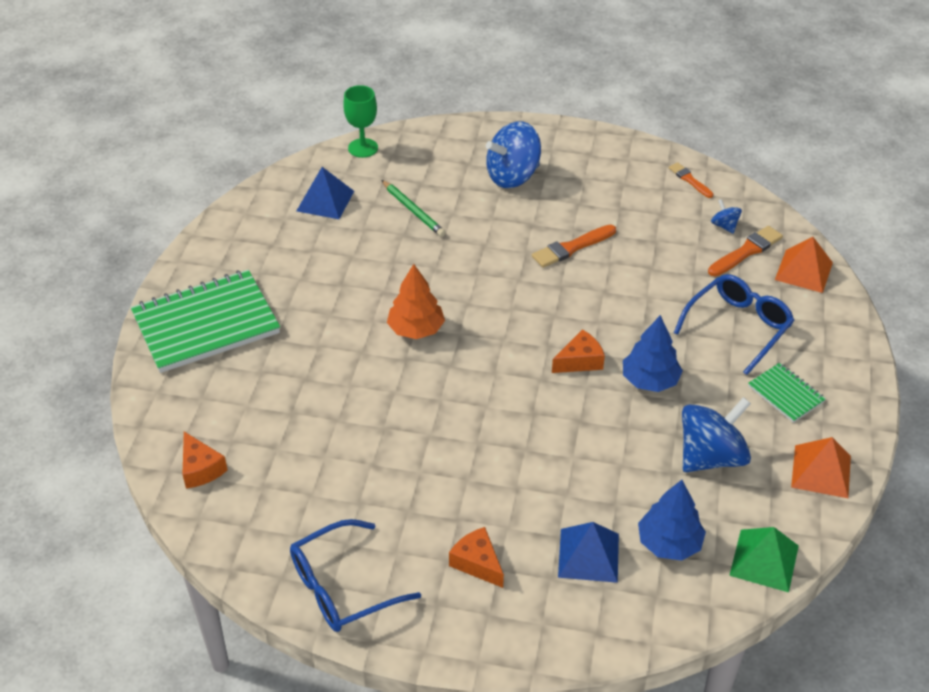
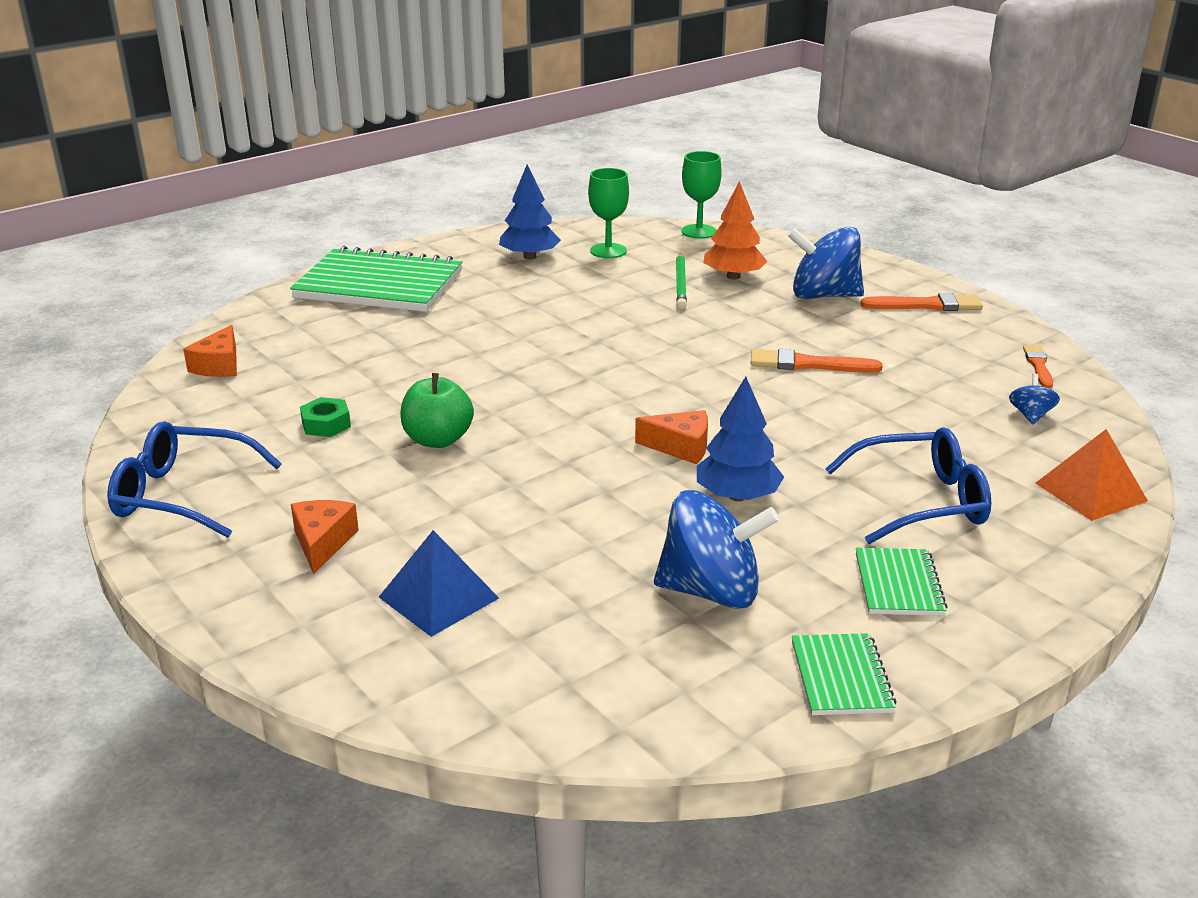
camera: 40 degrees right, 15 degrees down
(325, 201) = (608, 251): blue pyramid -> green goblet
(351, 473) = (326, 424): none -> green nut
(416, 329) = (551, 358): orange tree -> orange tree (733, 276)
(437, 442) = (438, 440): none -> green apple
(669, 543) = (541, 637): blue tree -> blue tree (530, 256)
(746, 251) = (1030, 446): orange brush -> orange brush (926, 305)
(764, 560) = (632, 717): green pyramid -> none
(821, 471) = (841, 677): orange pyramid -> green notebook

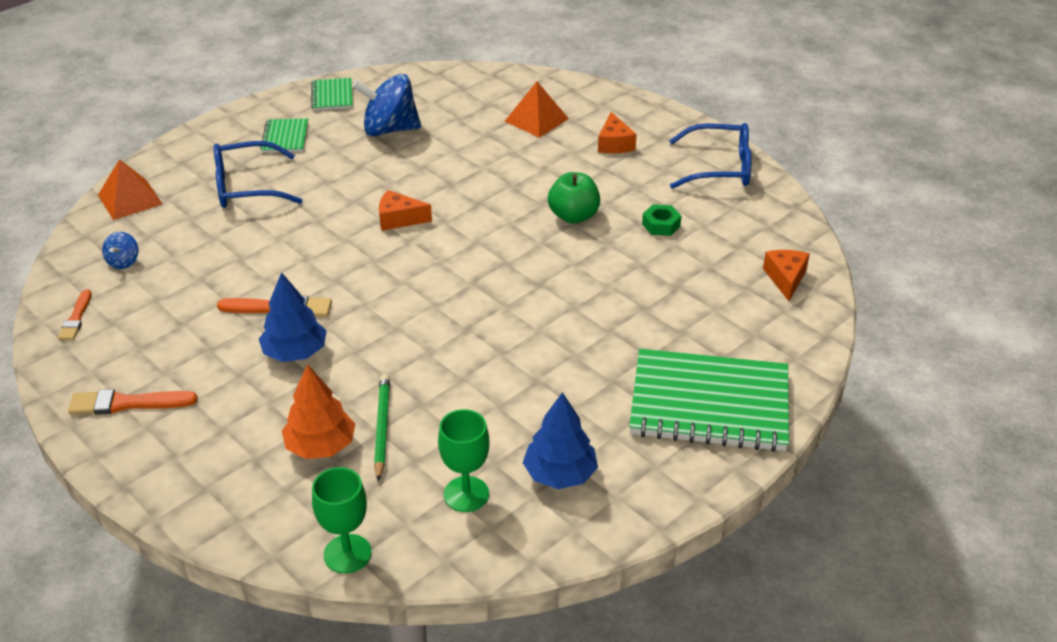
camera: 175 degrees right, 10 degrees up
(438, 597) = (536, 120): blue pyramid -> orange pyramid
(737, 496) = (365, 184): blue tree -> blue tree (295, 352)
(823, 295) = (230, 414): blue spinning top -> none

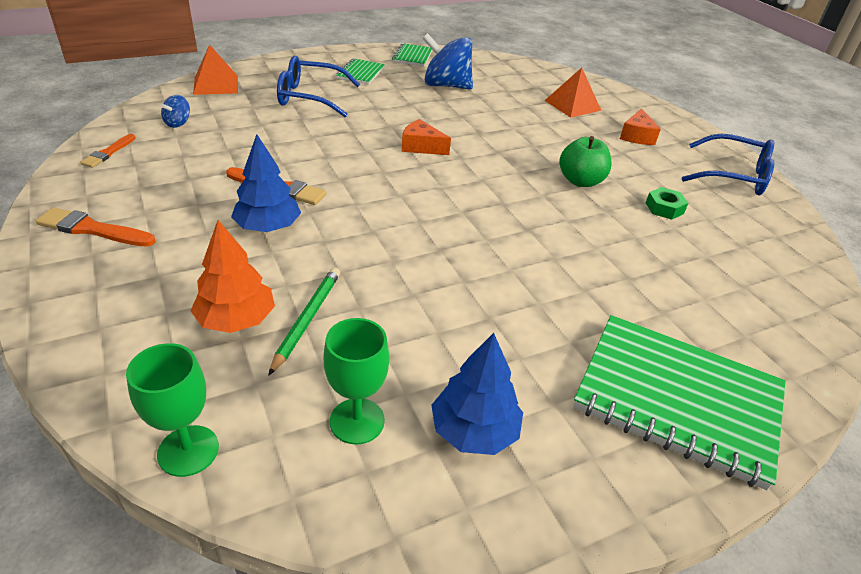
camera: 15 degrees right, 0 degrees up
(786, 279) = (790, 289): orange cheese -> none

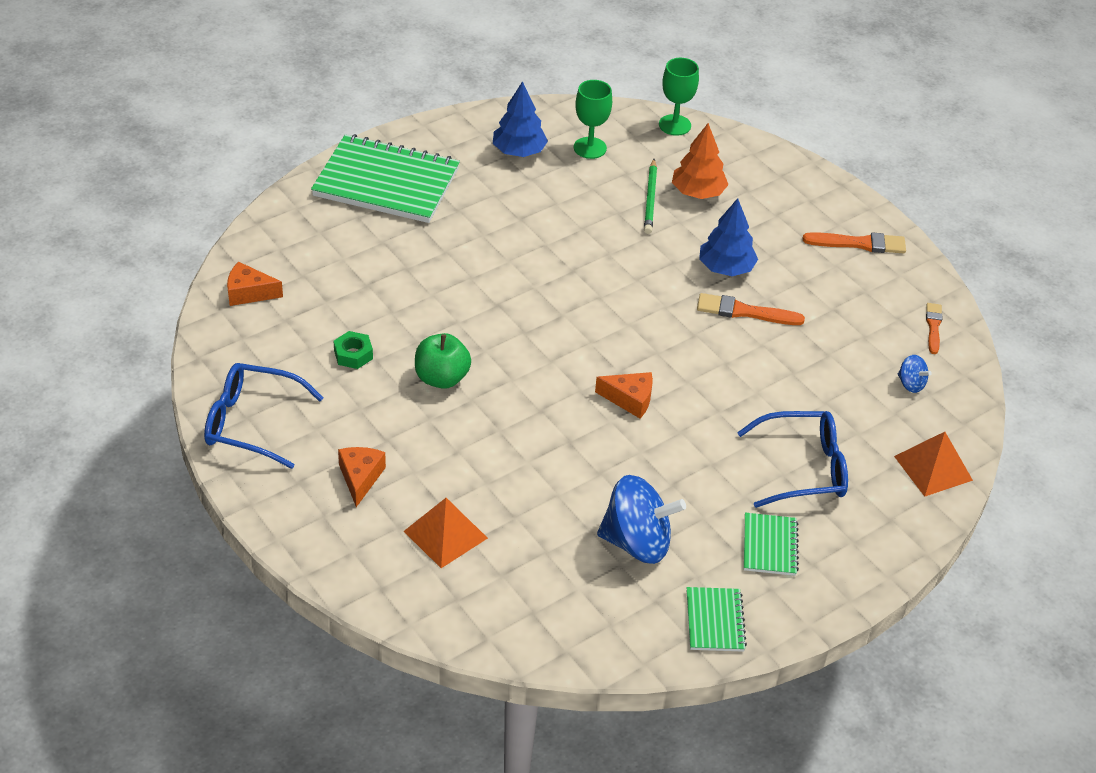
camera: 170 degrees right, 5 degrees up
(178, 123) = (910, 384): blue spinning top -> blue spinning top turned 120 degrees clockwise
(794, 276) = (249, 293): none -> orange cheese

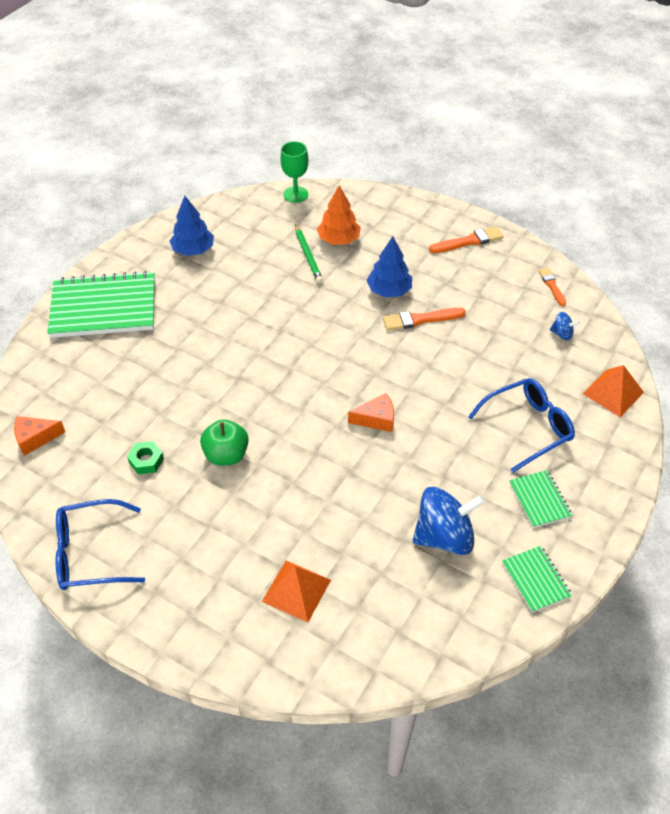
camera: 20 degrees left, 5 degrees up
(360, 478) = (204, 568): orange cheese -> none
(590, 148) = (244, 231): green goblet -> none

